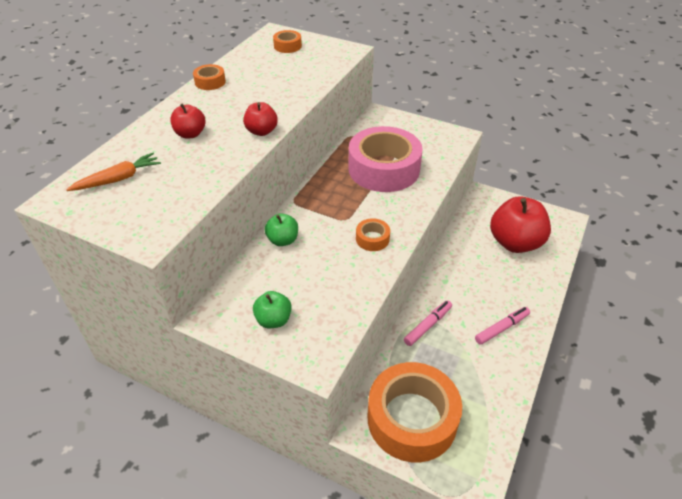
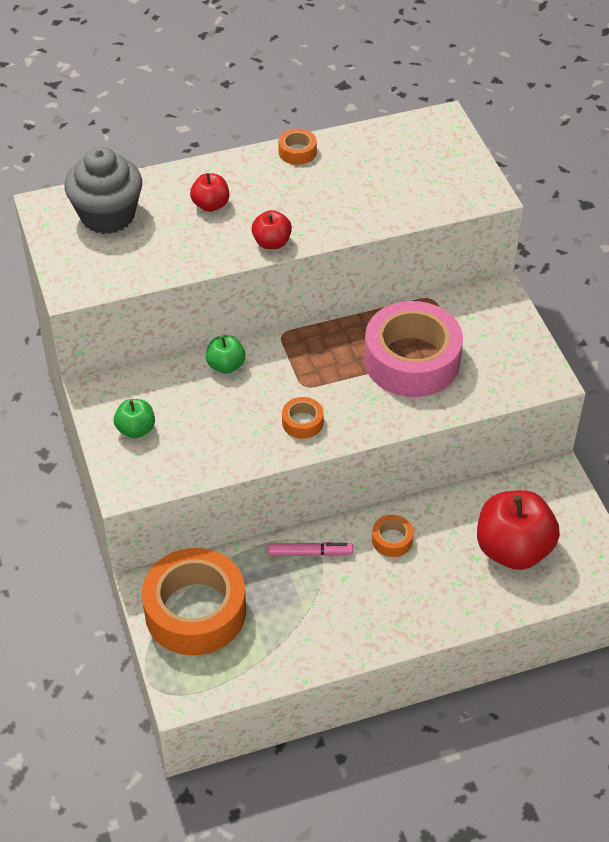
camera: 45 degrees right, 5 degrees up
(118, 179) = (107, 216): orange carrot -> grey cupcake
(287, 46) = (430, 149): orange tape -> orange tape (392, 540)
(501, 328) = (373, 611): pink marker -> none

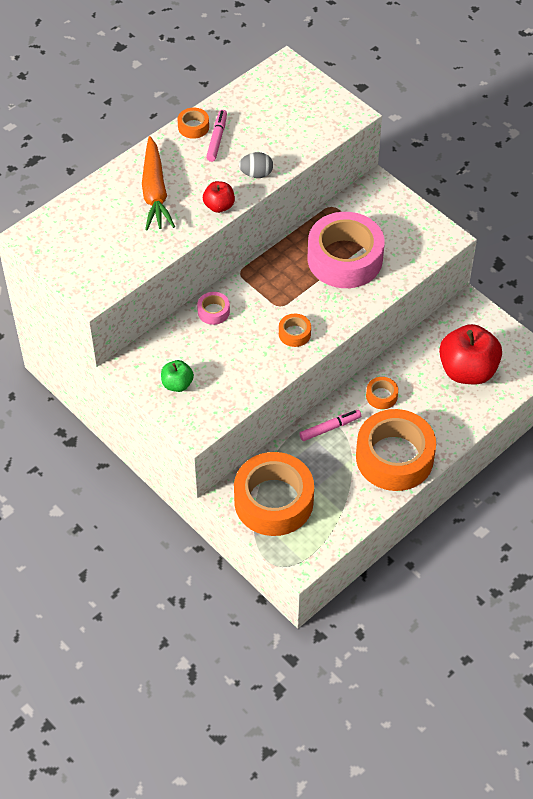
camera: 25 degrees left, 5 degrees up
(107, 216) = (82, 227): grey cupcake -> none
(211, 205) = (155, 192): red apple -> orange carrot
(226, 365) = (213, 311): green apple -> pink tape
(315, 172) = (217, 139): none -> pink marker
(336, 222) = (256, 174): none -> grey egg
(366, 617) = (394, 457): none -> orange tape

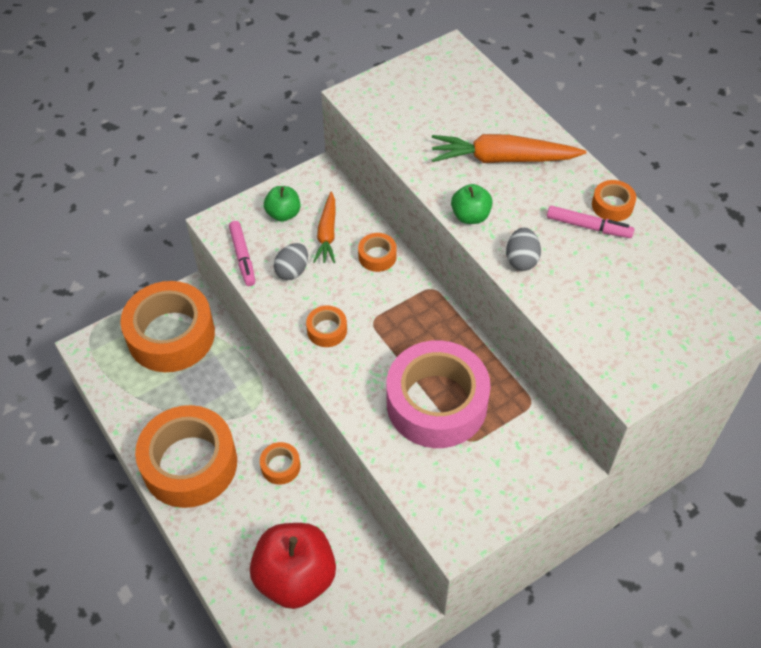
camera: 100 degrees right, 0 degrees up
(194, 349) = (327, 233): none -> orange carrot
(213, 311) = (377, 256): pink tape -> orange tape
(219, 206) = (470, 216): red apple -> green apple
(239, 366) = (292, 271): none -> grey egg
(329, 428) = (249, 403): pink marker -> pink marker (243, 256)

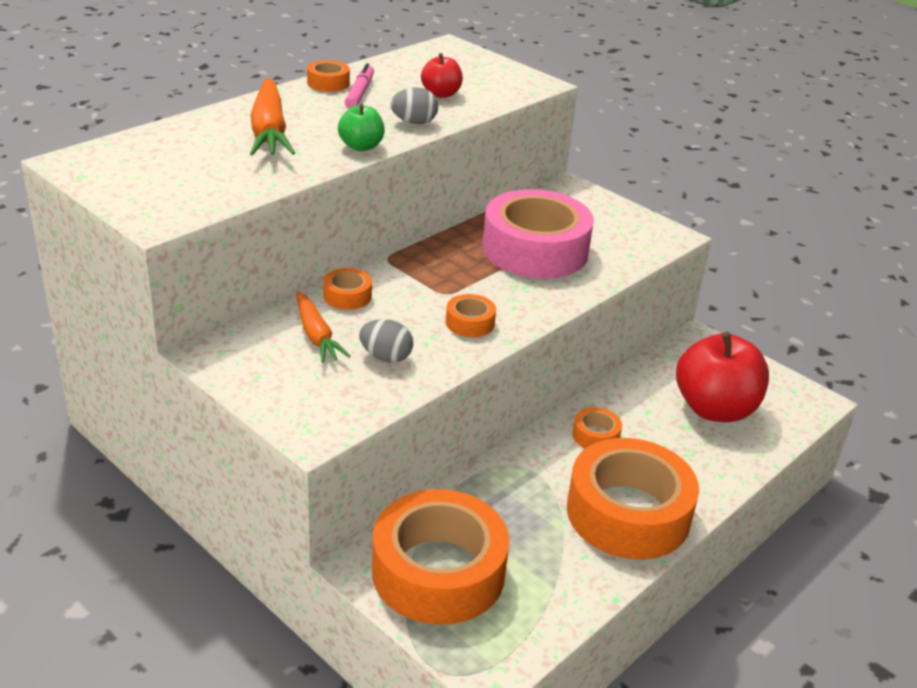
camera: 105 degrees left, 20 degrees down
(243, 256) = (371, 402): pink marker -> none
(283, 214) = (285, 375): green apple -> none
(327, 233) = (316, 335): orange carrot -> orange carrot turned 75 degrees clockwise
(591, 291) = (441, 94): none -> red apple

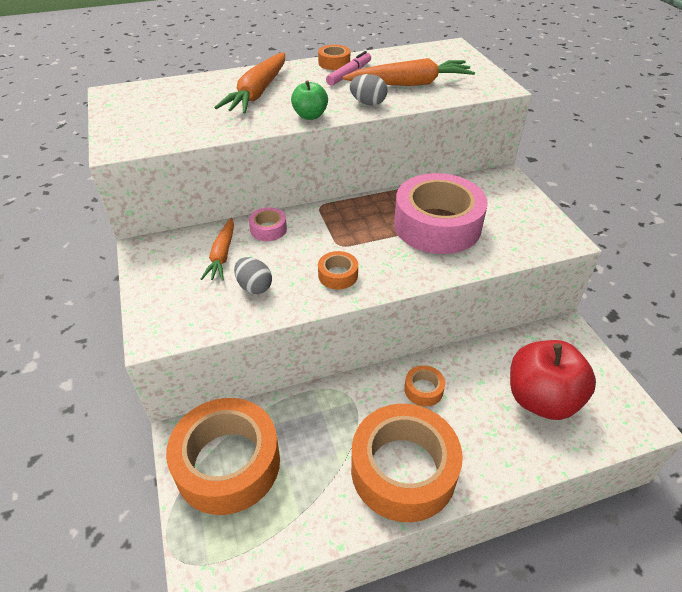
camera: 30 degrees right, 10 degrees up
(347, 296) = (268, 229): orange tape -> pink tape
(441, 94) = (410, 84): red apple -> orange carrot

